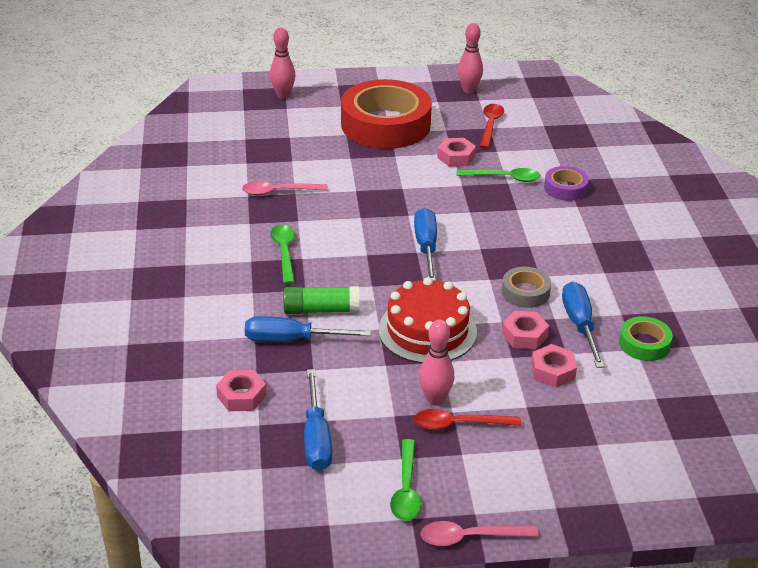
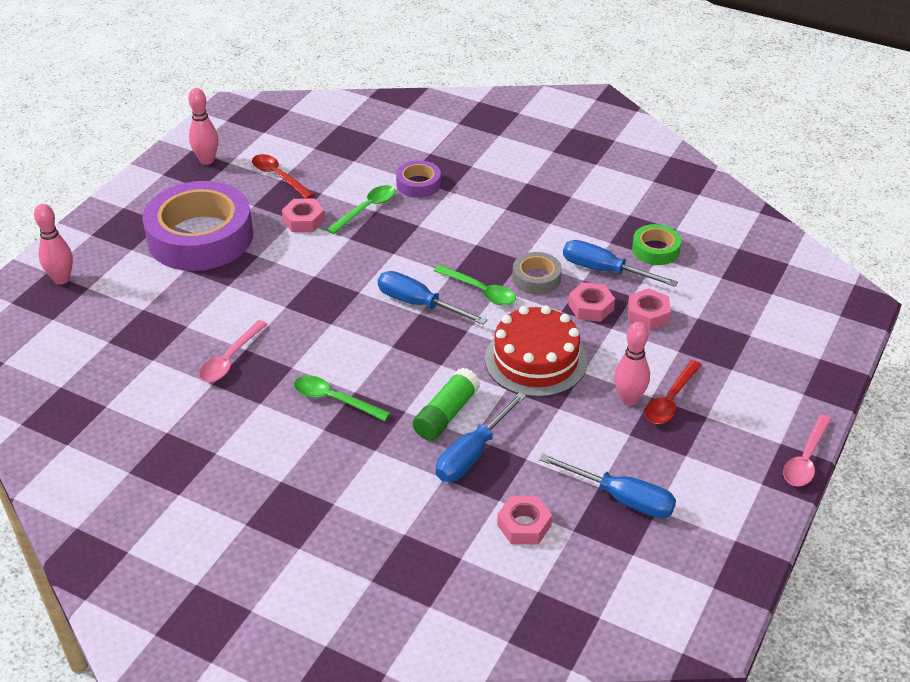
camera: 55 degrees left, 5 degrees up
(385, 124) = (200, 237): red tape -> purple tape
(406, 489) = (726, 470): green spoon -> green spoon (480, 291)

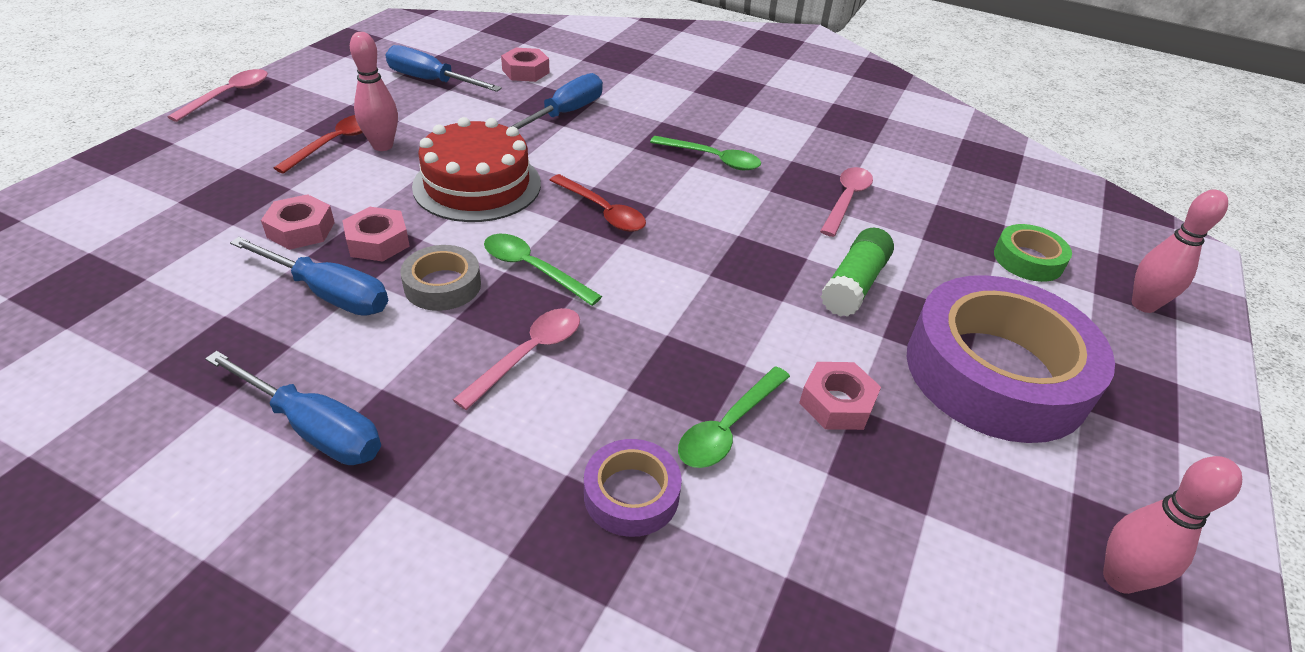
camera: 175 degrees right, 0 degrees up
(278, 176) = (935, 522): red spoon -> red spoon (603, 211)
(418, 304) = (623, 254): blue screwdriver -> blue screwdriver (314, 428)
(446, 414) = (589, 143): green glue stick -> green glue stick (854, 285)
(474, 240) = (529, 354): none -> pink spoon
(655, 250) = (218, 328): green tape -> green tape (1028, 260)

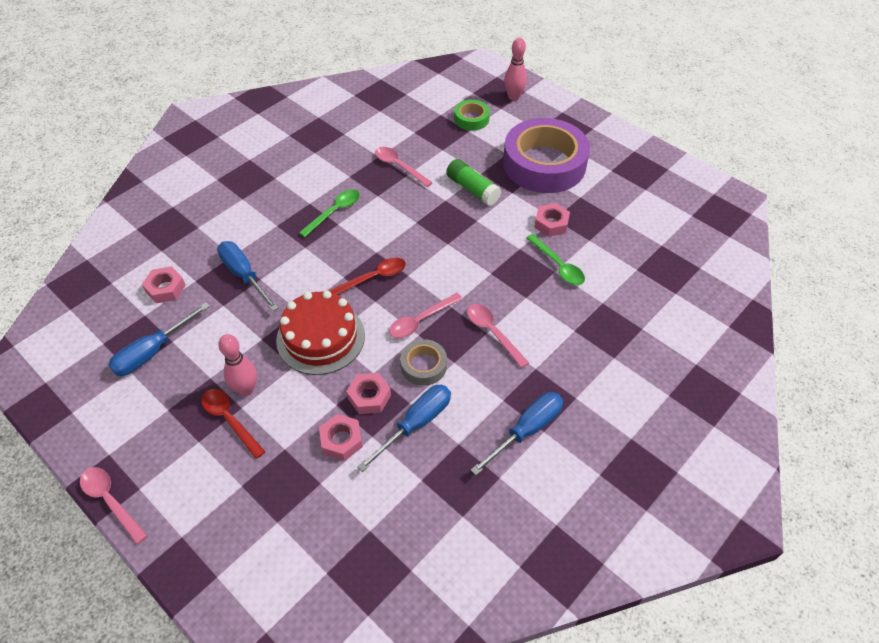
camera: 70 degrees left, 10 degrees up
(532, 269) = (420, 321): green spoon -> pink spoon
(631, 494) = (589, 309): purple tape -> none
(1119, 578) = (650, 176): pink bowling pin -> none

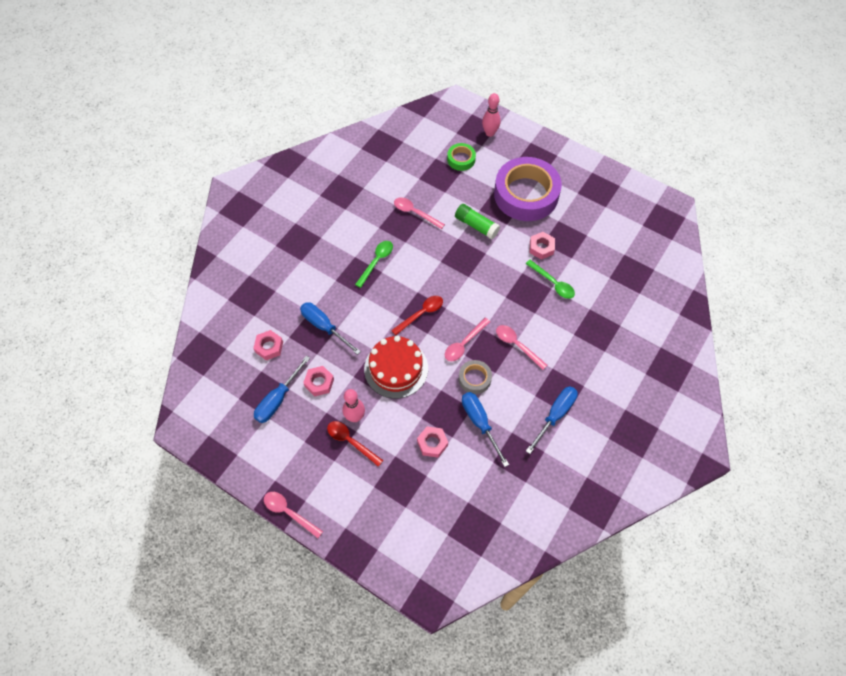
camera: 10 degrees left, 10 degrees up
(369, 396) = (443, 408): pink nut -> pink nut (319, 383)
(416, 424) = (480, 423): blue screwdriver -> blue screwdriver turned 60 degrees counterclockwise

